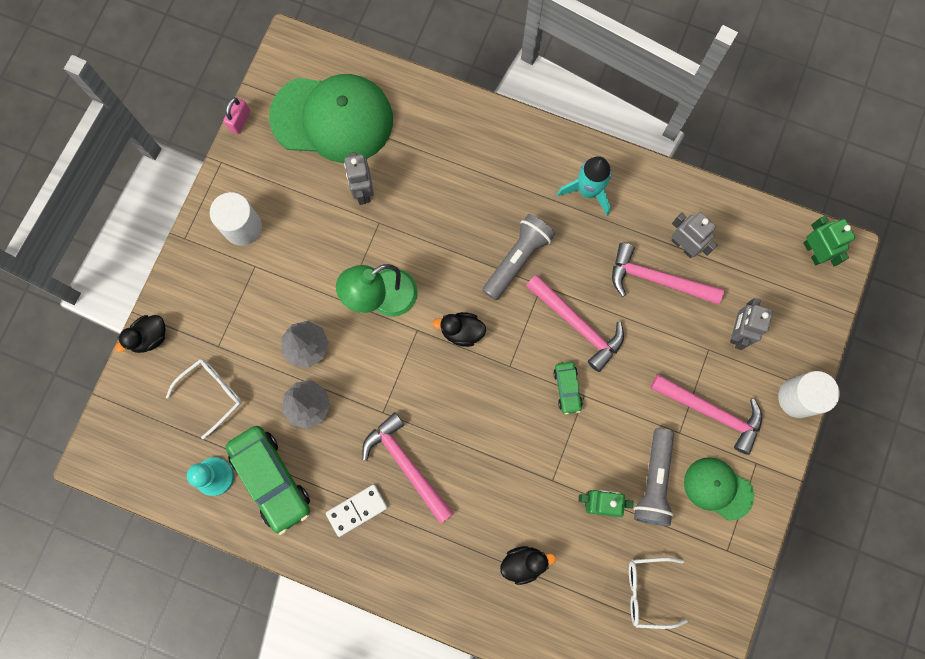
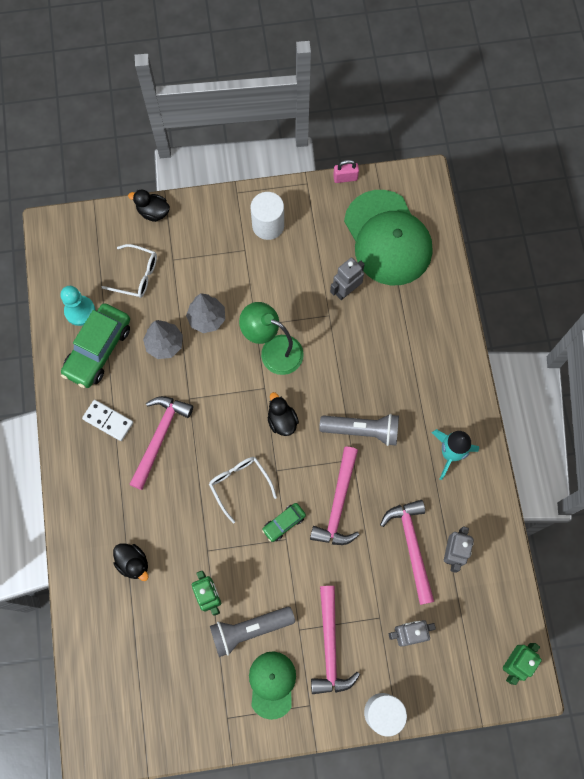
camera: 60 degrees right, 5 degrees down
(648, 591) = (162, 670): white glasses -> white glasses (239, 484)

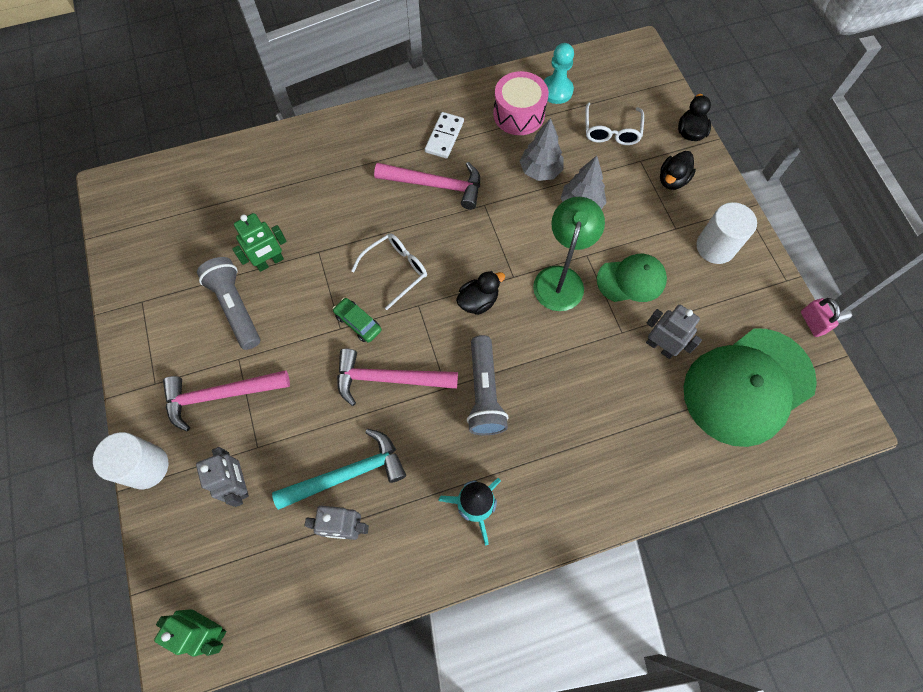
camera: 80 degrees right, 5 degrees down
(98, 350) = (518, 114): green car -> pink drum
(133, 563) = (298, 186): black duck -> black duck (672, 180)
(272, 684) = (177, 340): green cap -> green cap (631, 280)
(411, 546) = (348, 474): pink hammer -> turquoise hammer

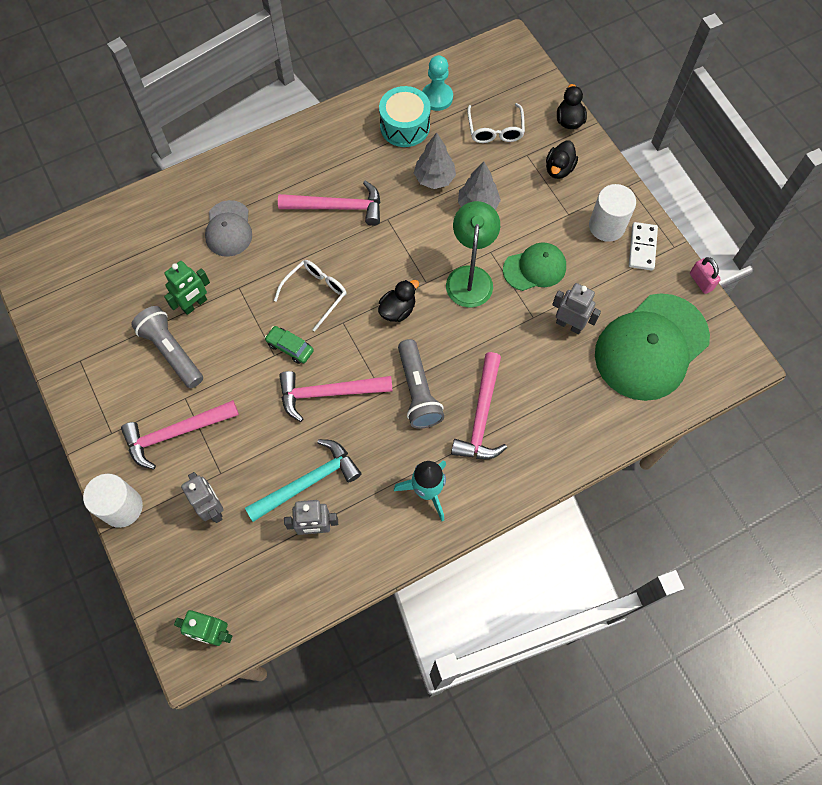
camera: 10 degrees left, 0 degrees up
(321, 190) = (228, 229): none -> grey cap
(444, 137) = (337, 159): white domino -> white domino (642, 247)
(518, 114) = (404, 126): pink drum -> turquoise drum
(548, 432) = (481, 416): none -> pink hammer

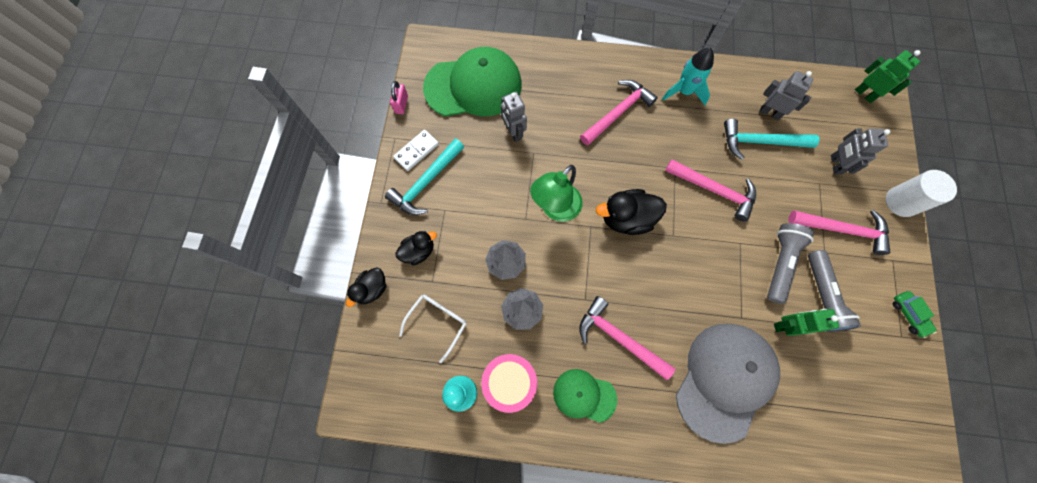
camera: 145 degrees left, 5 degrees up
(228, 229) = (724, 380): grey cap -> grey cap, size x1.87
(290, 347) = (725, 241): green car -> green car (908, 314)
(316, 293) = (681, 272): white glasses -> none
(397, 310) = (626, 218): black duck -> black duck, size x1.59
(404, 126) = (509, 382): turquoise drum -> pink drum
(418, 391) = (650, 153): grey flashlight -> grey flashlight (780, 263)
(534, 268) = (504, 185): green cap -> green cap (584, 395)
(606, 226) = (426, 182): white cylinder -> turquoise hammer

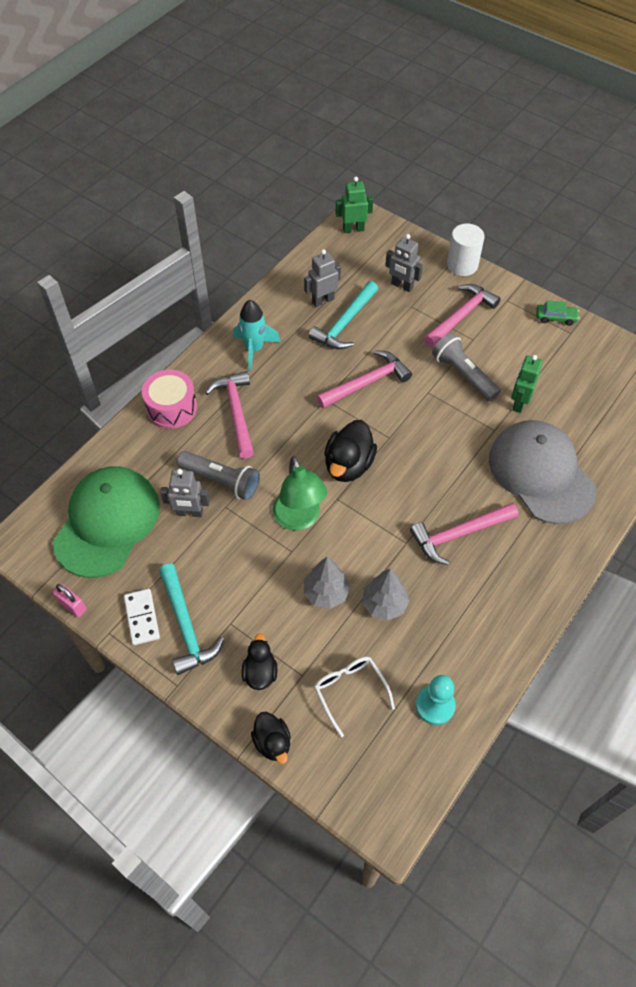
camera: 60 degrees left, 15 degrees down
(509, 382) = (448, 652): pink drum -> pink drum (172, 408)
(584, 395) = (496, 593): green cap -> none
(821, 296) = (508, 364): grey flashlight -> grey flashlight (221, 481)

